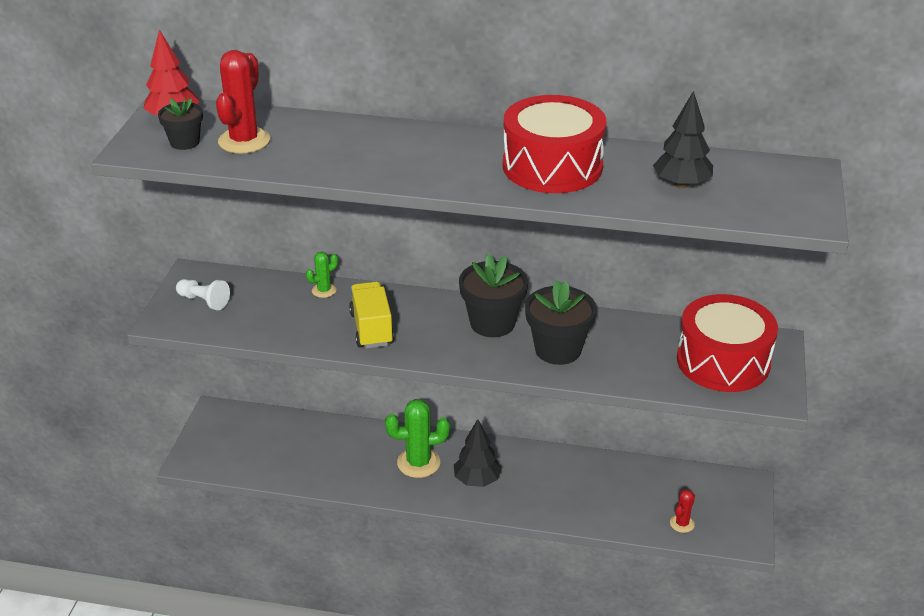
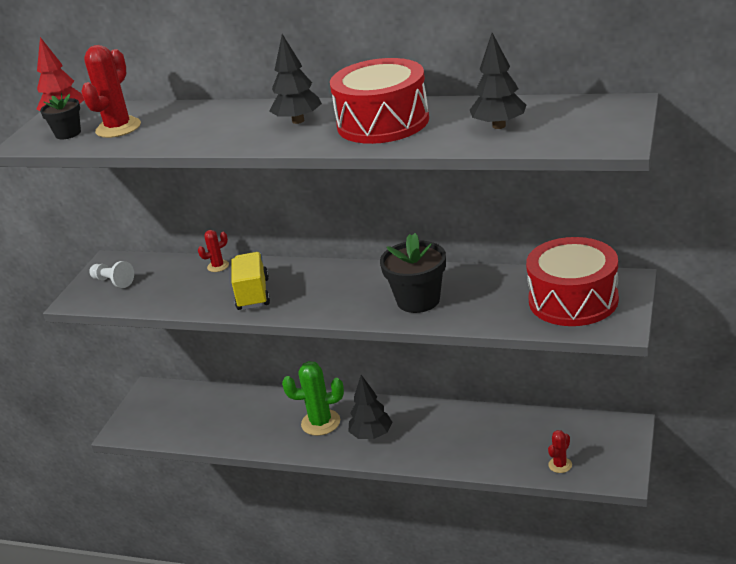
camera: 10 degrees right, 5 degrees down
(324, 290) = (218, 266): green cactus -> red cactus
(455, 154) = (298, 121): none -> black tree
(492, 323) = (362, 282): black flower pot -> none

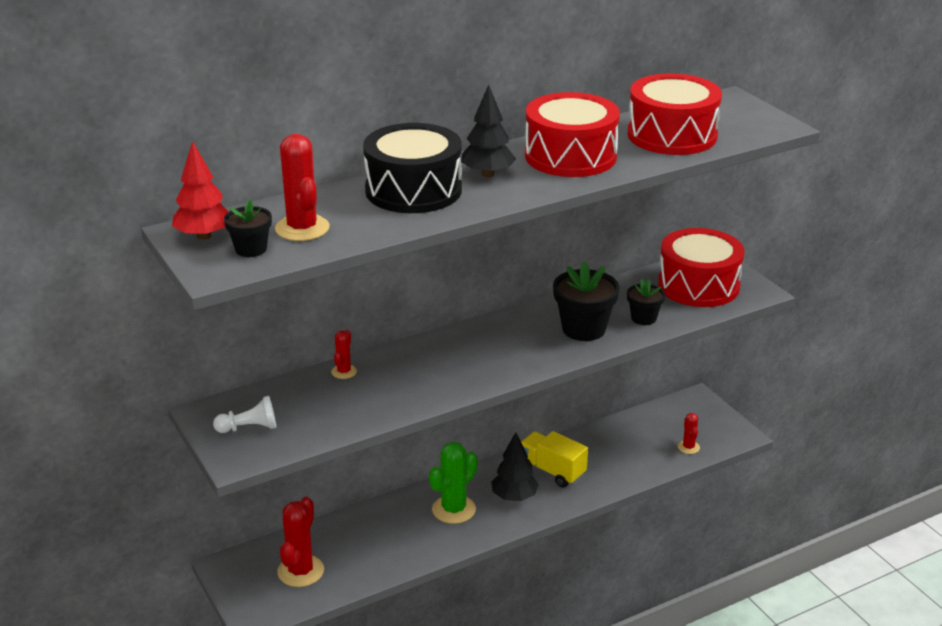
camera: 50 degrees left, 0 degrees up
(180, 415) = (300, 571): none -> red cactus
(229, 120) = (413, 190): none -> black drum
(253, 294) = (426, 380): yellow truck -> yellow truck (551, 471)
(479, 310) = (643, 318): none -> black flower pot
(499, 126) = (672, 135): black tree -> red drum

